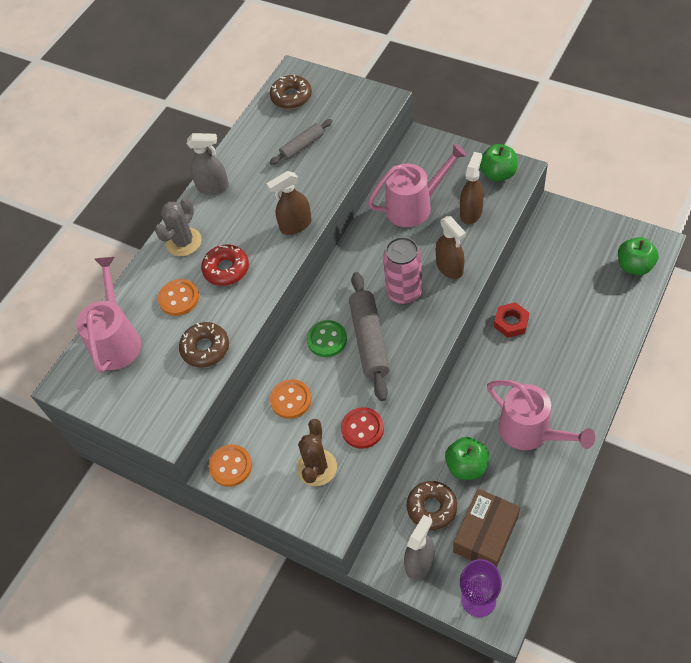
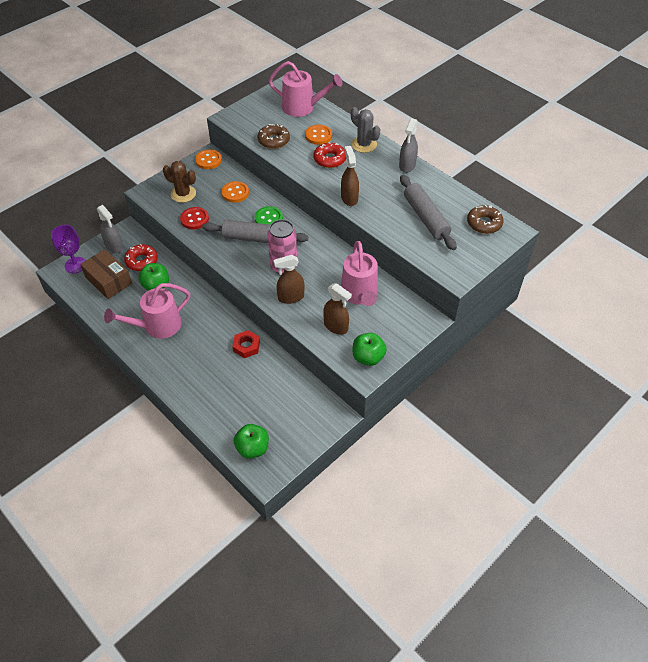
camera: 100 degrees right, 5 degrees down
(302, 146) = (425, 218): grey rolling pin -> grey rolling pin, size x1.72
(431, 508) = (142, 261): brown donut -> red donut

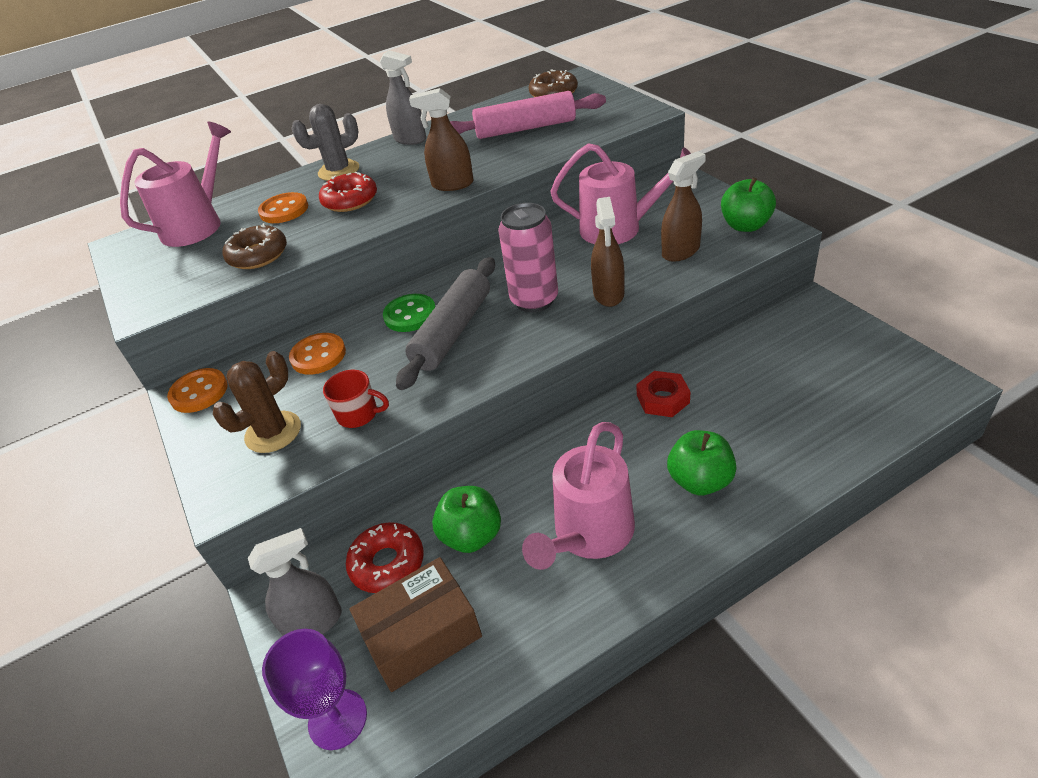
camera: 70 degrees left, 10 degrees down
(157, 326) = (588, 535): pink watering can -> pink watering can turned 45 degrees clockwise
(194, 219) = (358, 414): red button -> red mug
(252, 448) = (890, 398): green apple -> green apple (700, 481)
(425, 218) = (525, 129): grey rolling pin -> pink rolling pin

